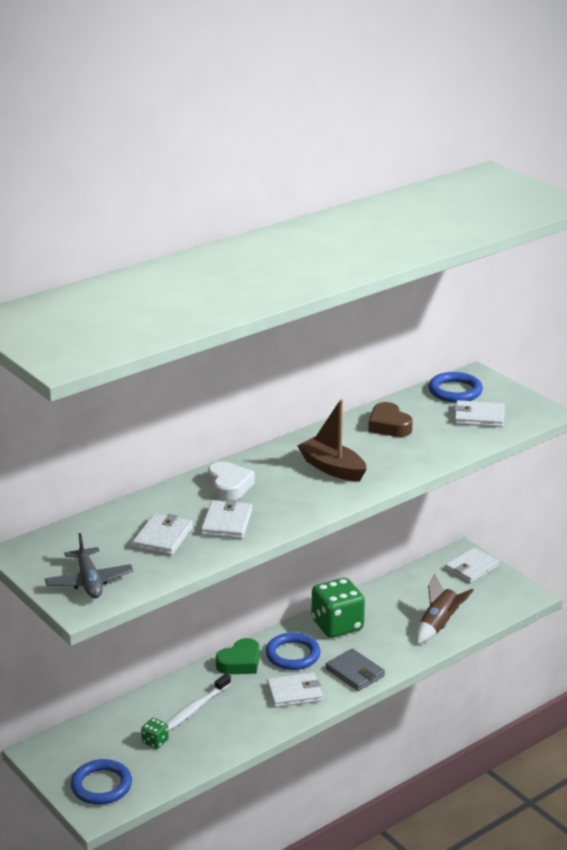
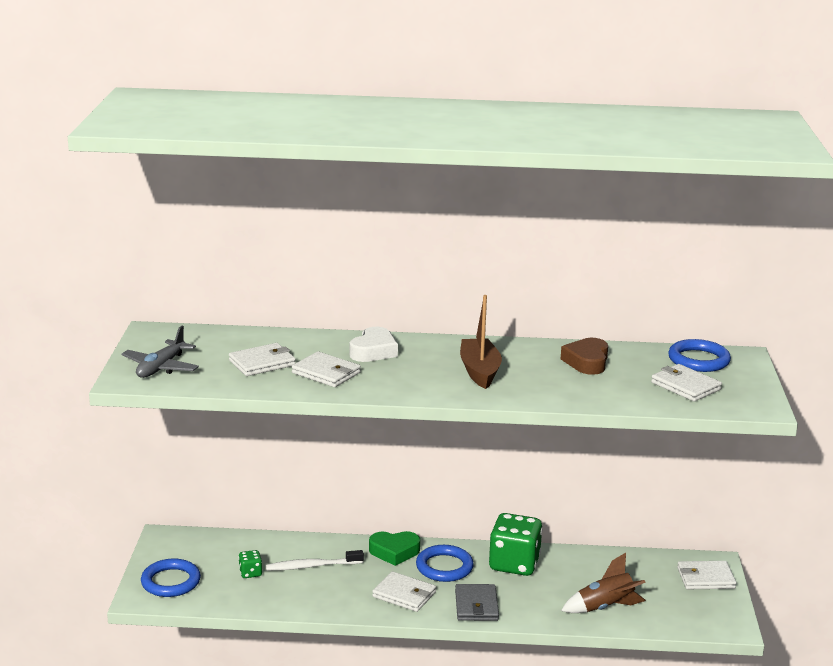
camera: 40 degrees right, 5 degrees down
(227, 523) = (326, 373): white wallet -> white wallet turned 75 degrees clockwise

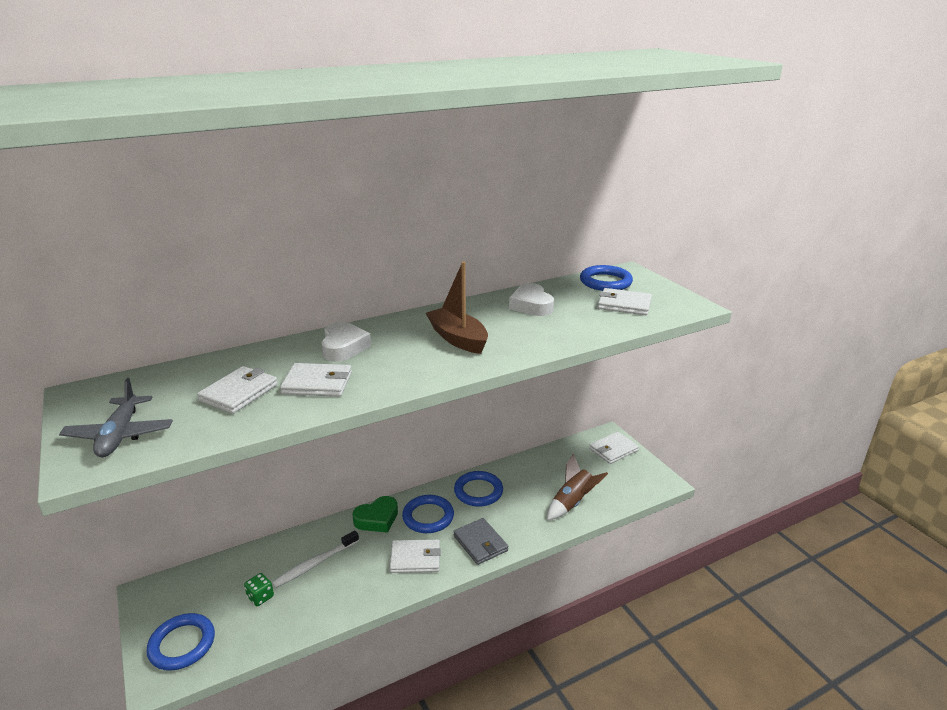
camera: 30 degrees left, 5 degrees up
(514, 564) = (478, 491): green dice -> blue ring
(587, 362) = (531, 305): brown heart -> white heart

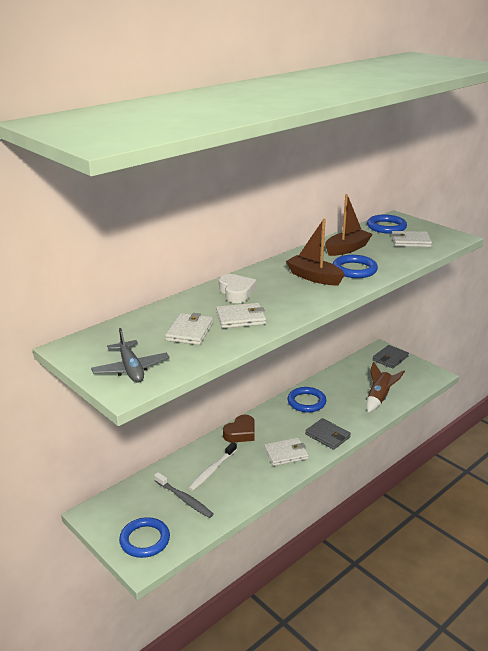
camera: 15 degrees left, 0 degrees up
(260, 597) = (184, 499): green dice -> grey toothbrush
(377, 519) = (240, 433): green heart -> brown heart
(428, 517) = (279, 425): blue ring -> blue ring (354, 270)
(531, 305) = (347, 249): white heart -> brown boat
(613, 450) = (390, 358): white wallet -> grey wallet

